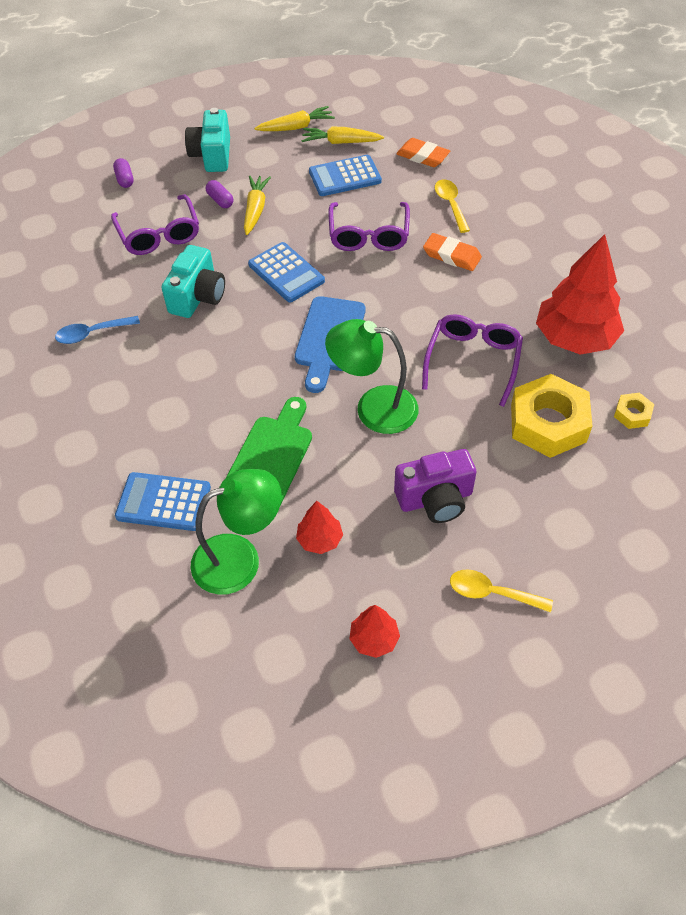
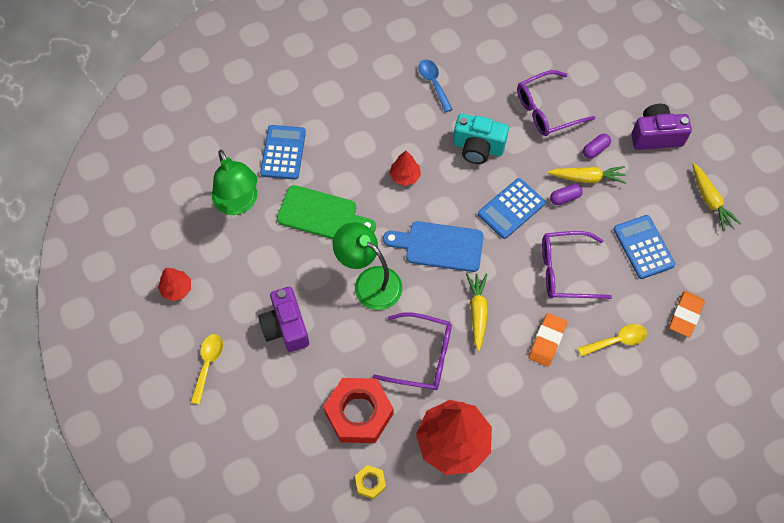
camera: 85 degrees right, 10 degrees up
(125, 179) = (612, 75): purple capsule -> purple capsule (565, 198)
(212, 155) = (656, 136): turquoise camera -> purple camera
(319, 539) = (252, 251): red tree -> red tree (405, 176)
(341, 142) = (694, 241): yellow carrot -> yellow carrot (477, 312)
(373, 408) = (369, 282): green lamp -> green lamp turned 60 degrees counterclockwise
(548, 423) = (359, 413): yellow nut -> red nut

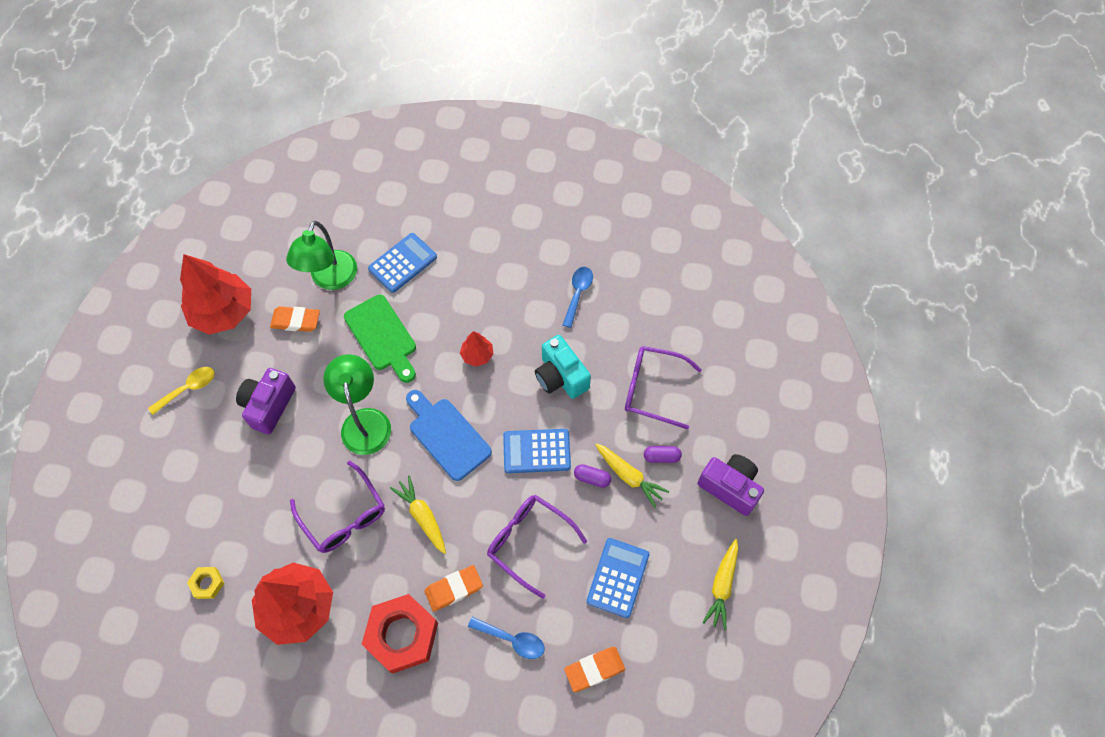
camera: 40 degrees right, 0 degrees up
(177, 289) = (223, 312): red tree -> red tree, size x2.11
(243, 253) = (296, 321): none -> orange eraser
(359, 413) = (253, 520): red nut -> red nut (402, 635)
(477, 312) = (422, 516): yellow carrot -> yellow carrot turned 75 degrees counterclockwise
(617, 340) = (512, 639): yellow spoon -> blue spoon

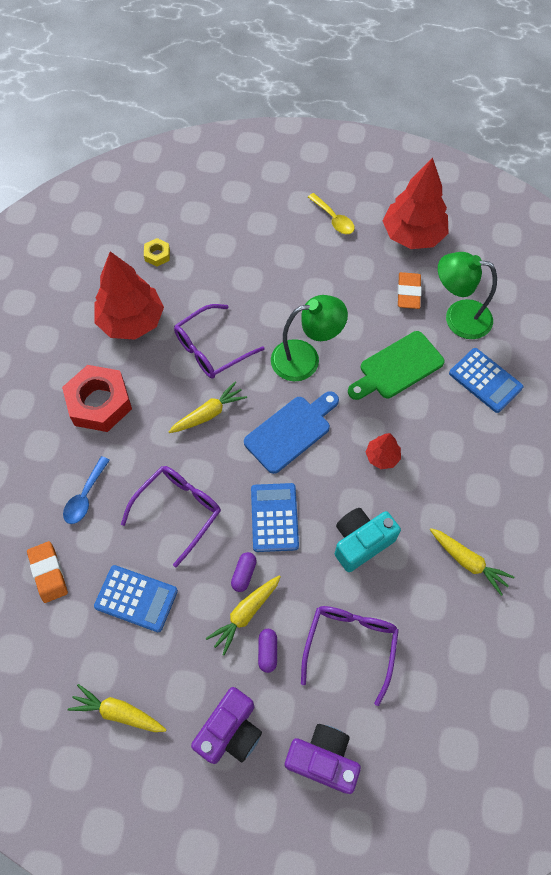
camera: 90 degrees right, 0 degrees up
(269, 406) = (319, 280): purple camera -> purple camera (322, 759)
(454, 589) = (137, 444): orange eraser -> none
(578, 293) = (468, 562): blue spoon -> yellow carrot

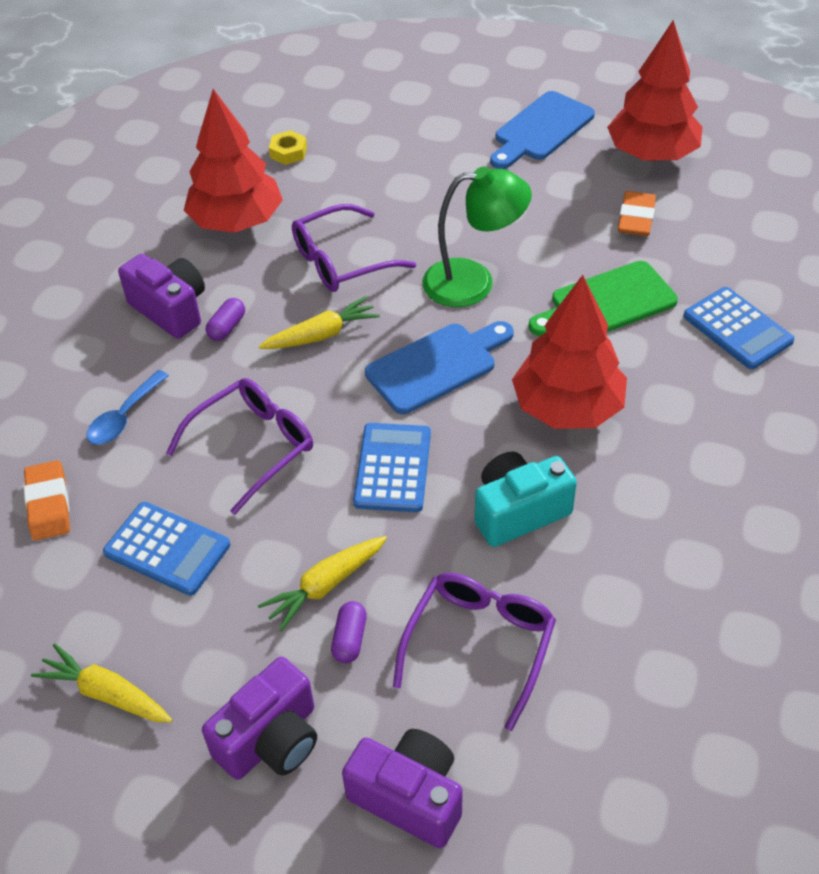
camera: 10 degrees right, 15 degrees down
(99, 403) = (170, 310): red nut -> purple camera
(244, 574) = (333, 534): purple capsule -> purple capsule (227, 327)
(333, 219) = (541, 130): yellow spoon -> blue cutting board
(382, 456) = (567, 408): red tree -> red tree, size x2.11
(458, 317) = (705, 251): green lamp -> none
(468, 562) = (682, 553): yellow carrot -> none

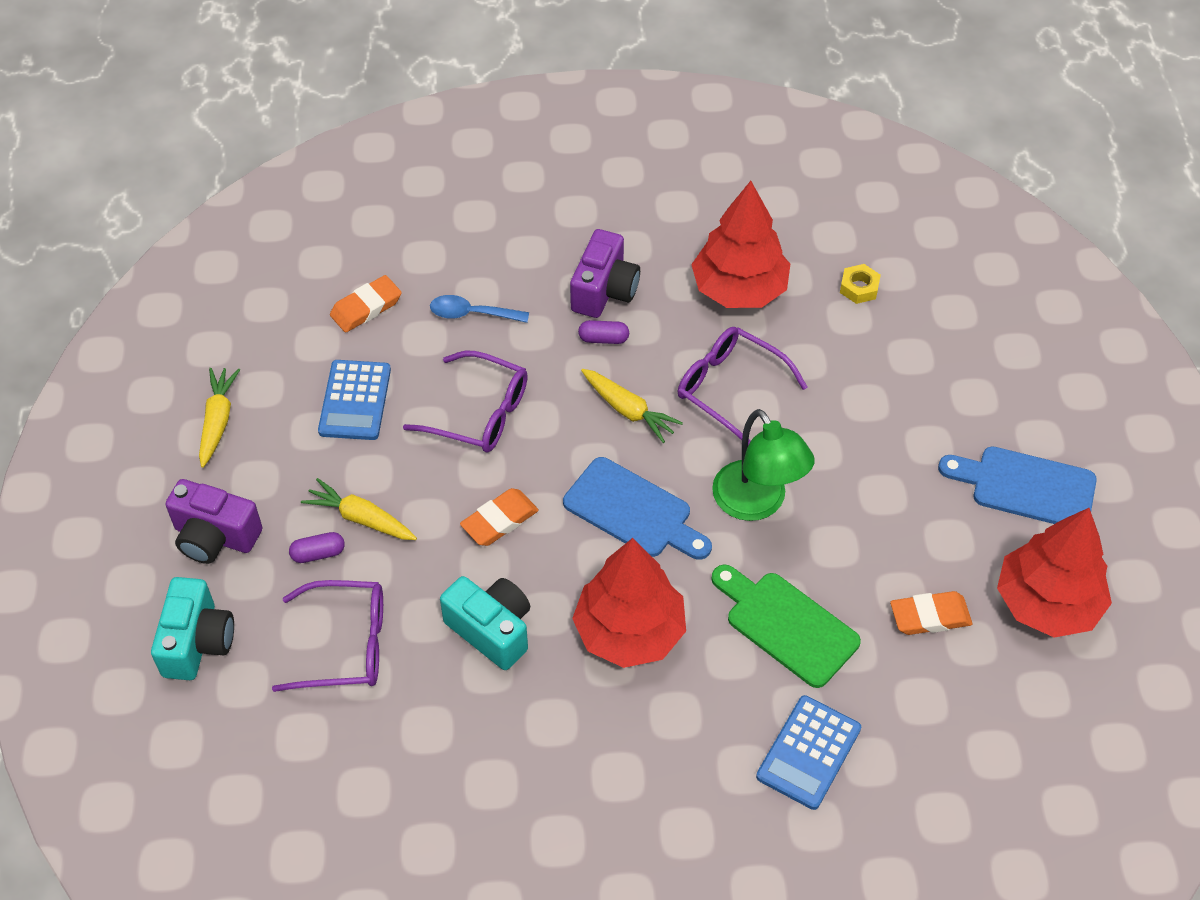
camera: 65 degrees right, 5 degrees up
(393, 468) = (499, 520): blue calculator -> orange eraser
(409, 797) = (197, 642): purple camera -> turquoise camera

